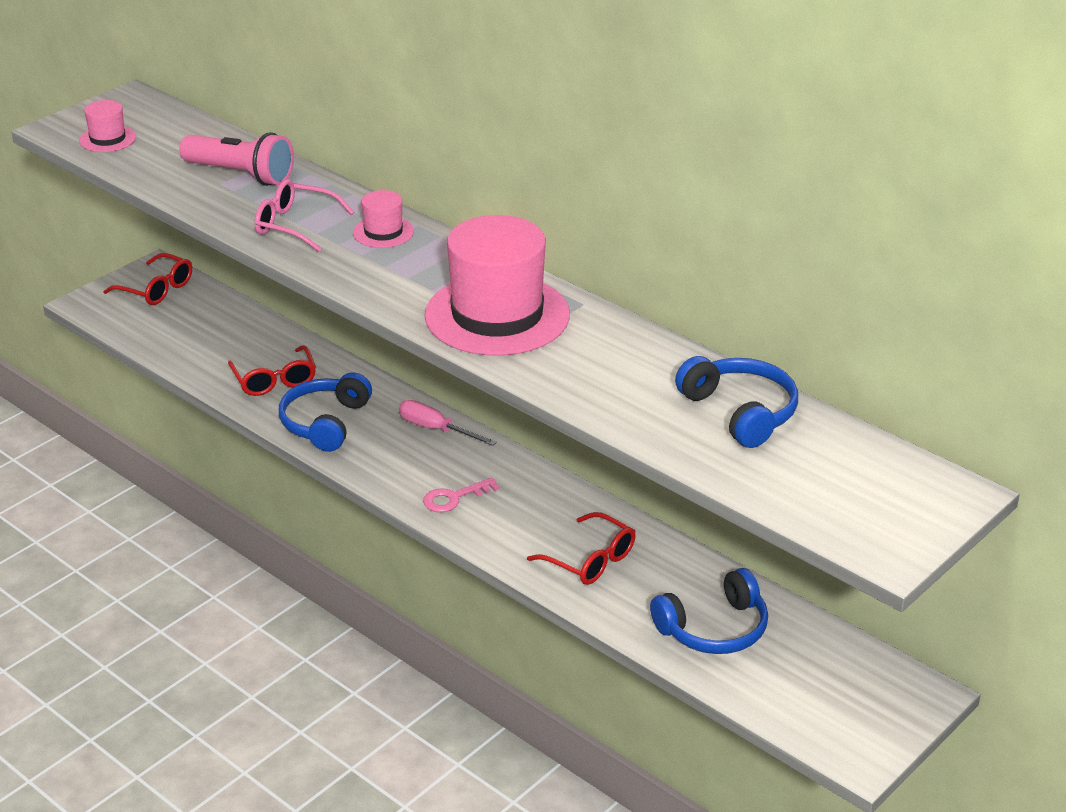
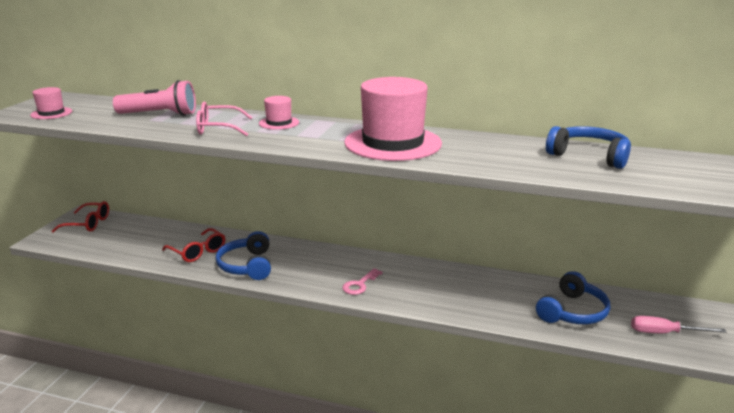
camera: 25 degrees left, 10 degrees down
(436, 429) = (318, 253): pink screwdriver -> pink screwdriver (664, 333)
(590, 560) = (469, 295): red glasses -> none

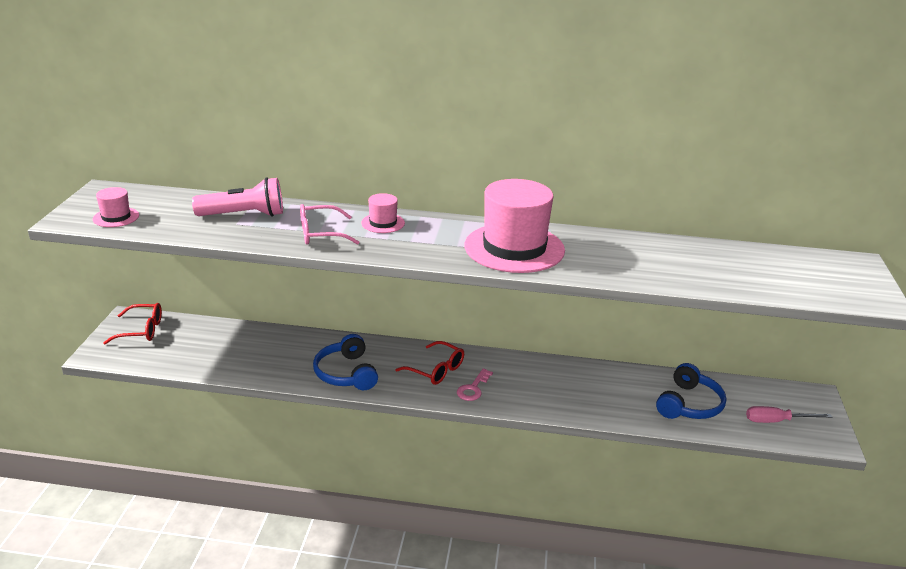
camera: 10 degrees left, 5 degrees up
(198, 252) = (285, 359): red glasses -> red glasses (436, 370)
(589, 156) = (709, 257): blue headphones -> none

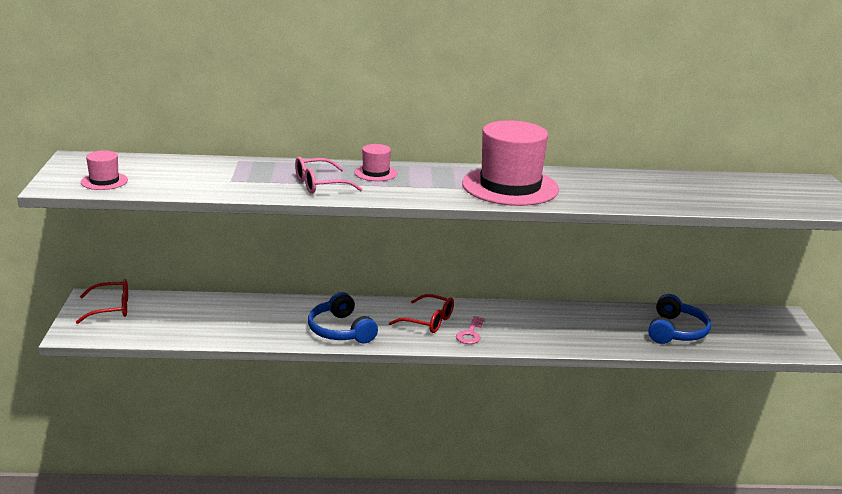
camera: 10 degrees left, 5 degrees down
(244, 215) = (235, 173): pink flashlight -> none
(776, 421) = (757, 338): pink screwdriver -> none

